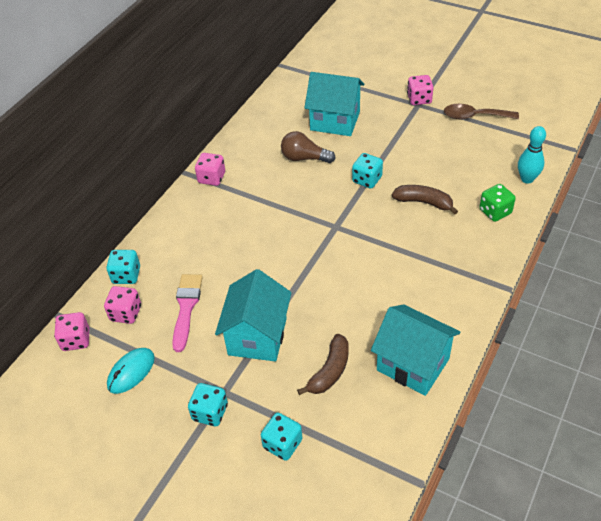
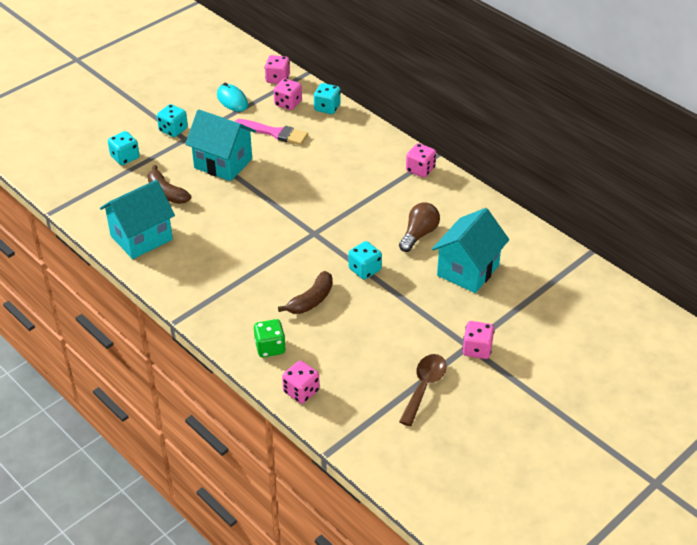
camera: 105 degrees right, 5 degrees down
(527, 179) = (301, 391): turquoise bowling pin -> pink dice

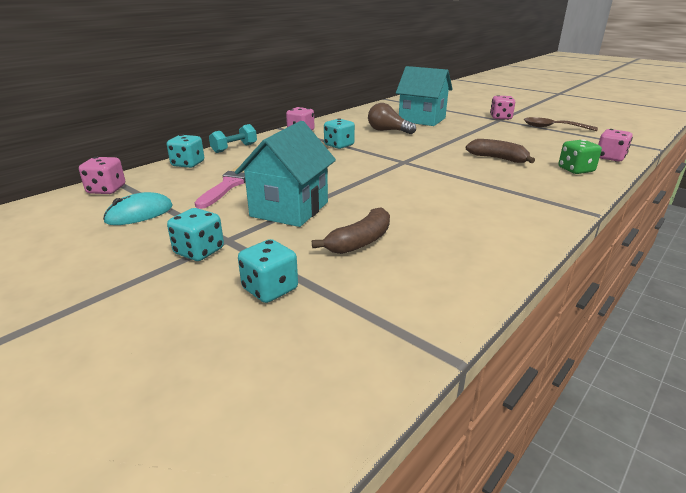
camera: 95 degrees left, 15 degrees down
(141, 237) = (467, 250): turquoise house -> none
(288, 103) = (168, 182): pink dice -> none
(364, 269) = (443, 144): turquoise dice -> turquoise dice (339, 145)
(367, 129) = (234, 148): none -> turquoise dumbbell

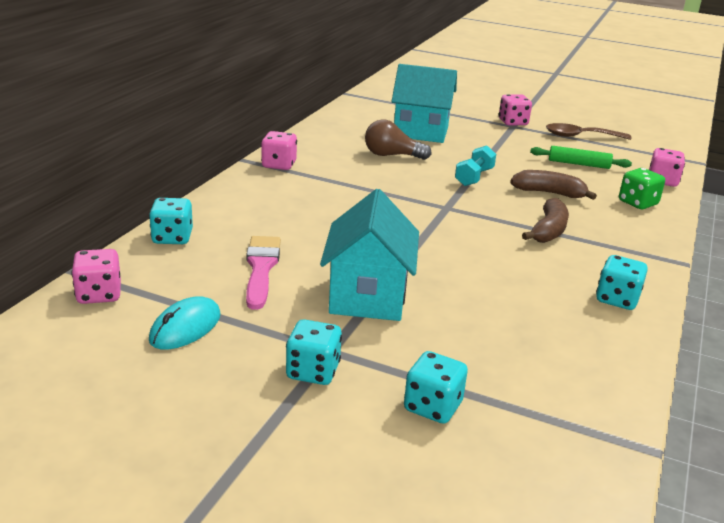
camera: 20 degrees left, 0 degrees up
(234, 148) = (212, 203): turquoise dumbbell -> turquoise dumbbell (474, 177)
(339, 145) = (348, 186): turquoise dice -> turquoise dice (617, 299)
(360, 242) = (480, 332): brown banana -> brown banana (548, 231)
(538, 143) = (578, 164): none -> green rolling pin

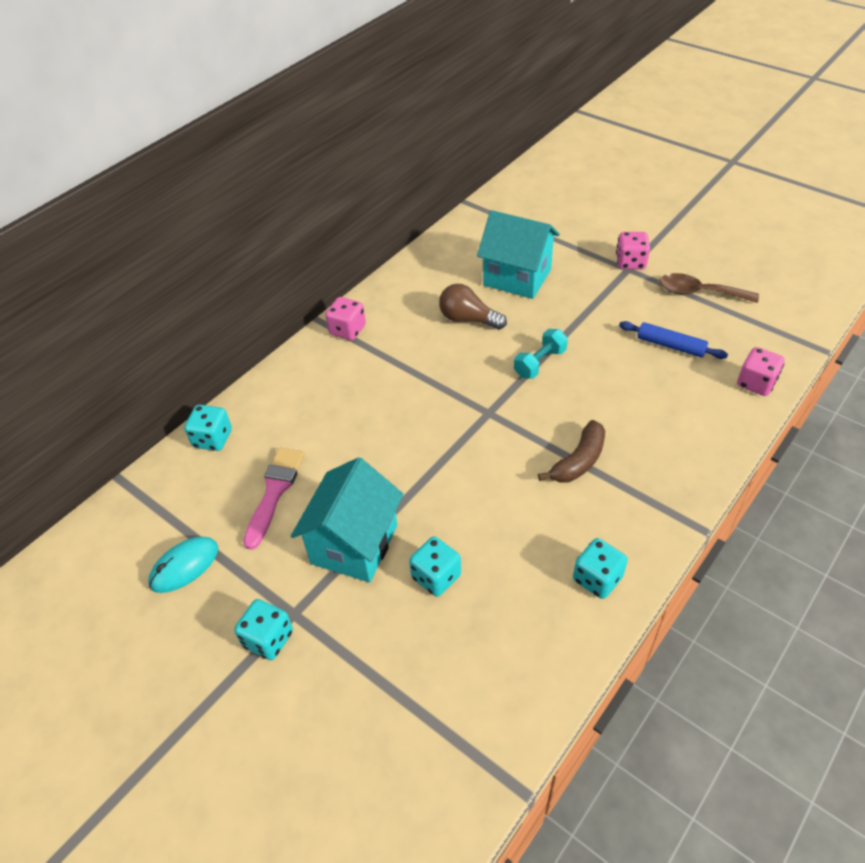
camera: 20 degrees right, 20 degrees up
(99, 294) = (129, 513): pink dice -> none
(432, 407) = (351, 701): turquoise dice -> turquoise dice (436, 577)
(549, 193) = (610, 396): brown banana -> none
(578, 164) = (670, 345): green rolling pin -> blue rolling pin
(637, 203) = (704, 421): green dice -> none

